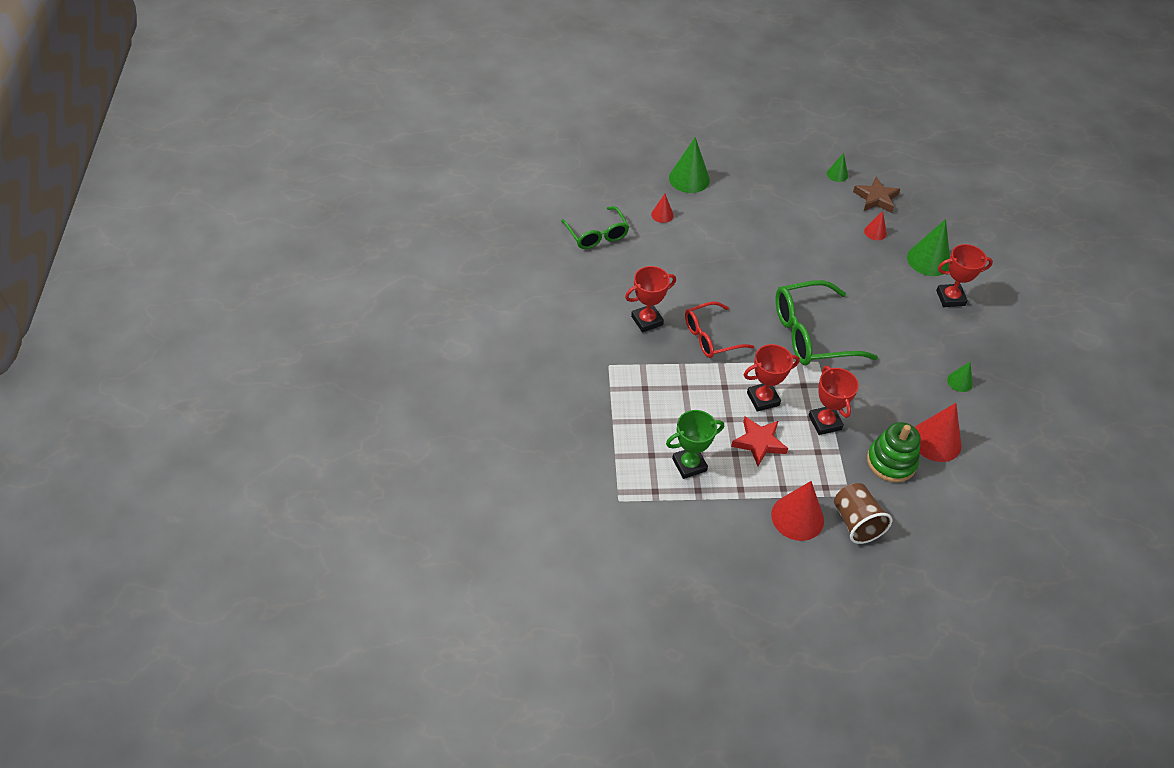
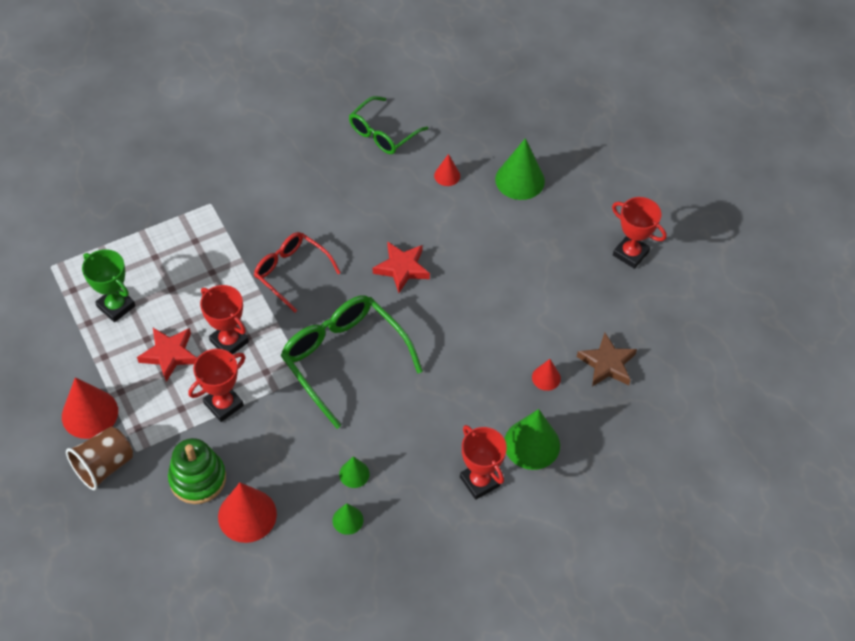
camera: 65 degrees right, 5 degrees up
(647, 320) = (285, 213): red trophy -> red trophy (630, 253)
(740, 271) = (402, 268): none -> red star
(837, 174) = (624, 314): green cone -> green cone (354, 474)

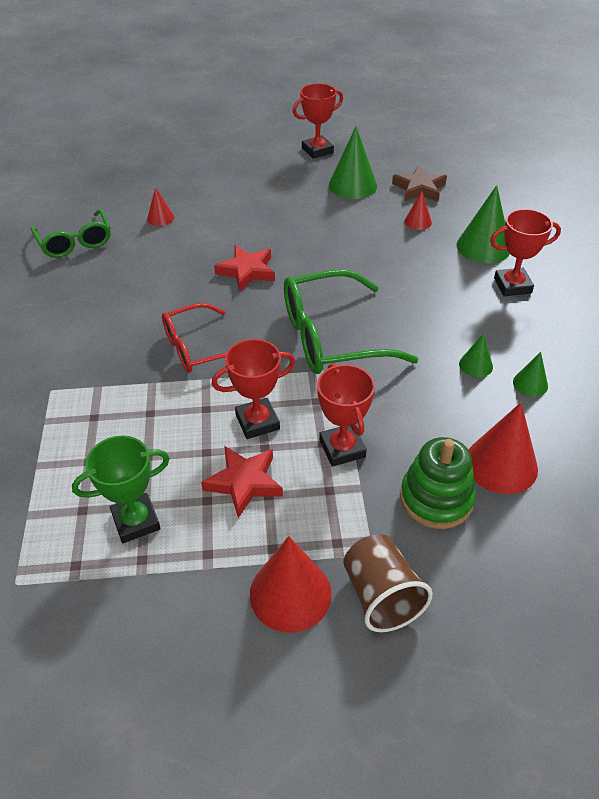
camera: 65 degrees left, 10 degrees down
(520, 180) = (200, 181): green cone -> green cone (352, 185)

